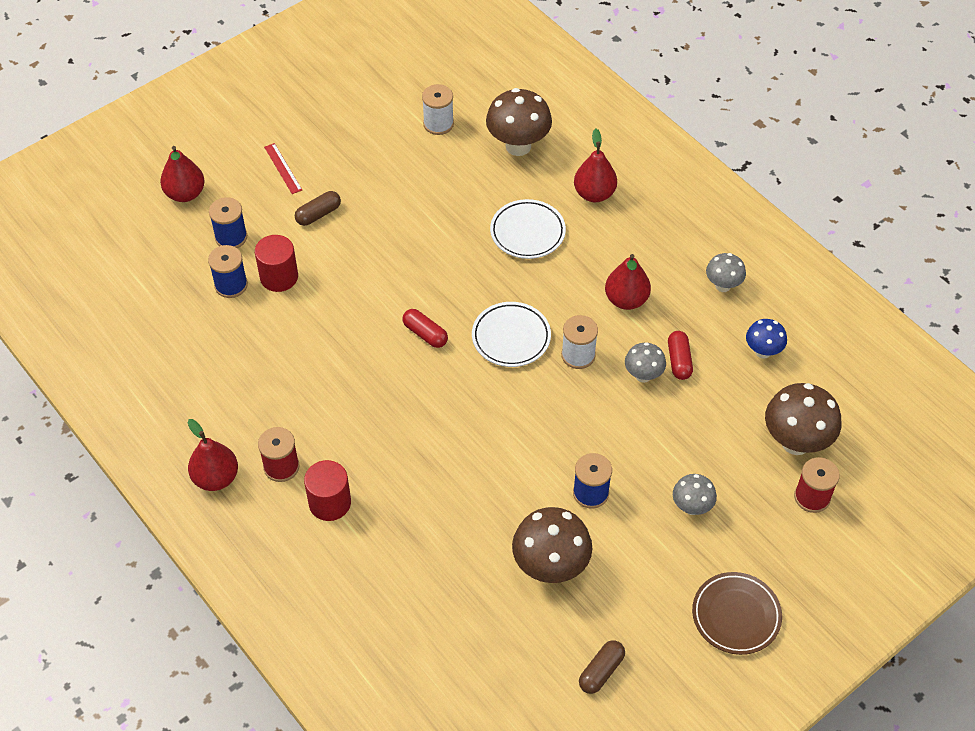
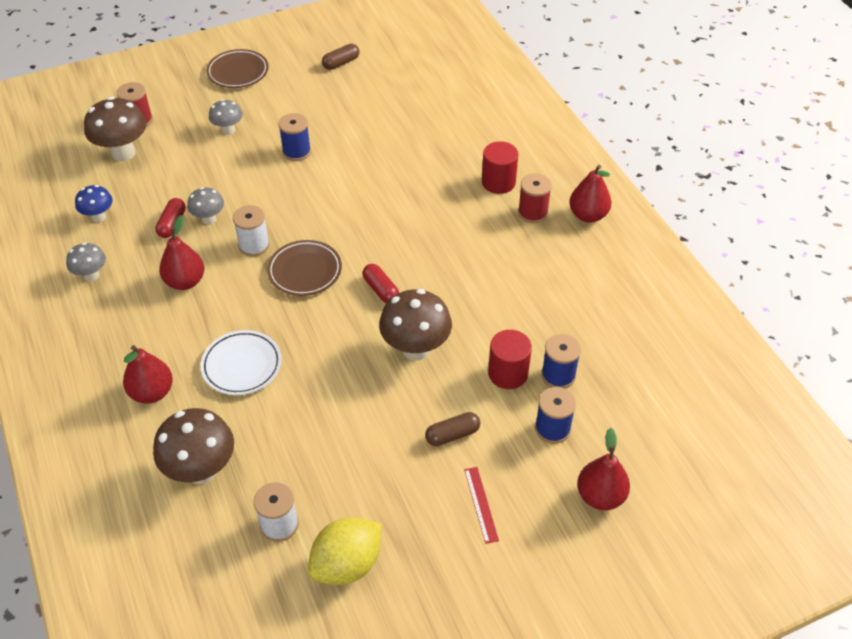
camera: 165 degrees left, 5 degrees down
(376, 110) = (347, 564): none -> yellow lemon
(511, 337) = (305, 271): white plate -> brown plate
(550, 567) = (348, 117): brown mushroom -> brown mushroom (415, 349)

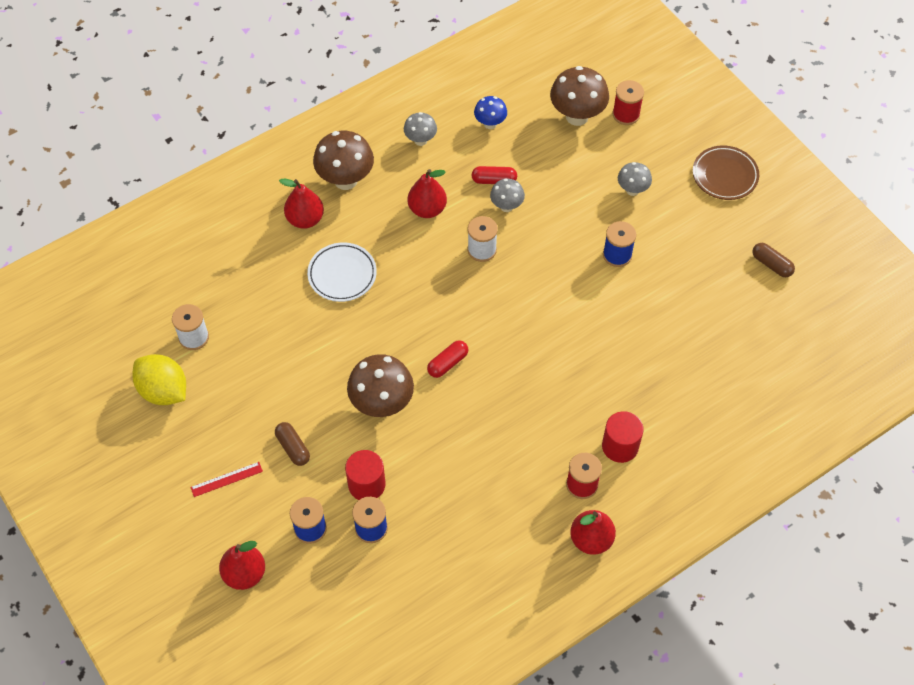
camera: 80 degrees right, 10 degrees up
(201, 470) = (236, 273): brown mushroom -> brown mushroom (345, 180)
(305, 271) = (458, 297): brown plate -> none

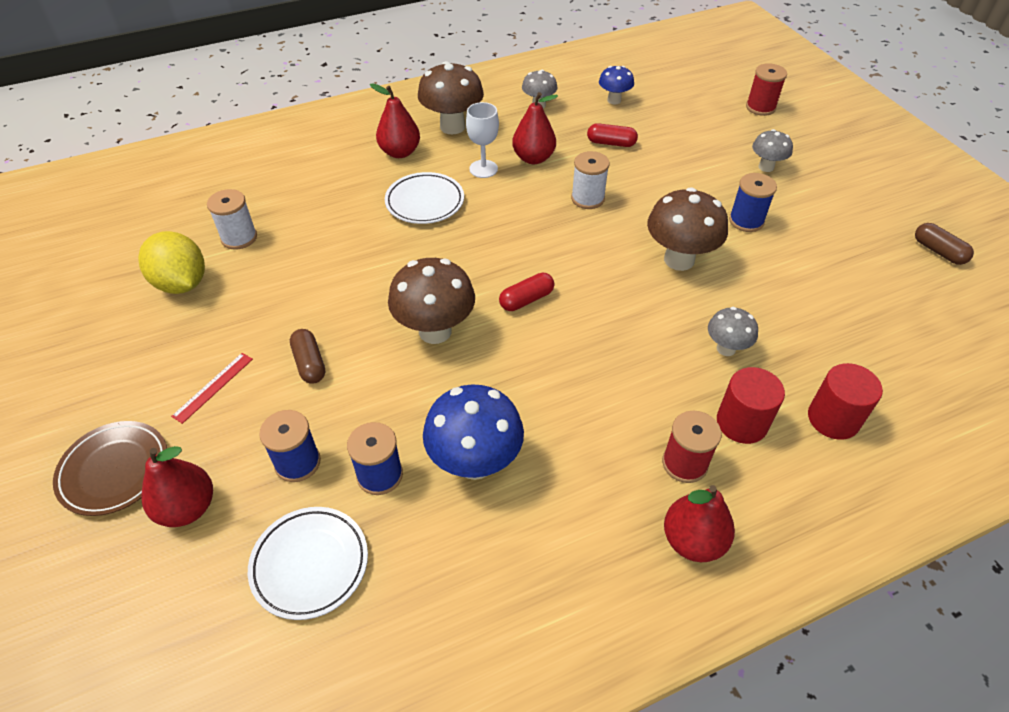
camera: 10 degrees right, 10 degrees down
(226, 479) = (213, 387): red ruler -> red ruler turned 45 degrees counterclockwise
(342, 597) = (310, 564): none -> white plate
(366, 484) = (389, 419): red cylinder -> red cylinder (833, 419)
(385, 228) = (483, 169): none -> white goblet
(436, 508) = (475, 463): none -> blue mushroom
(506, 206) = (621, 165): grey mushroom -> grey mushroom (726, 349)
(577, 116) = (707, 104): brown mushroom -> brown mushroom (679, 260)
(725, 175) = (873, 166): brown plate -> brown plate (114, 470)

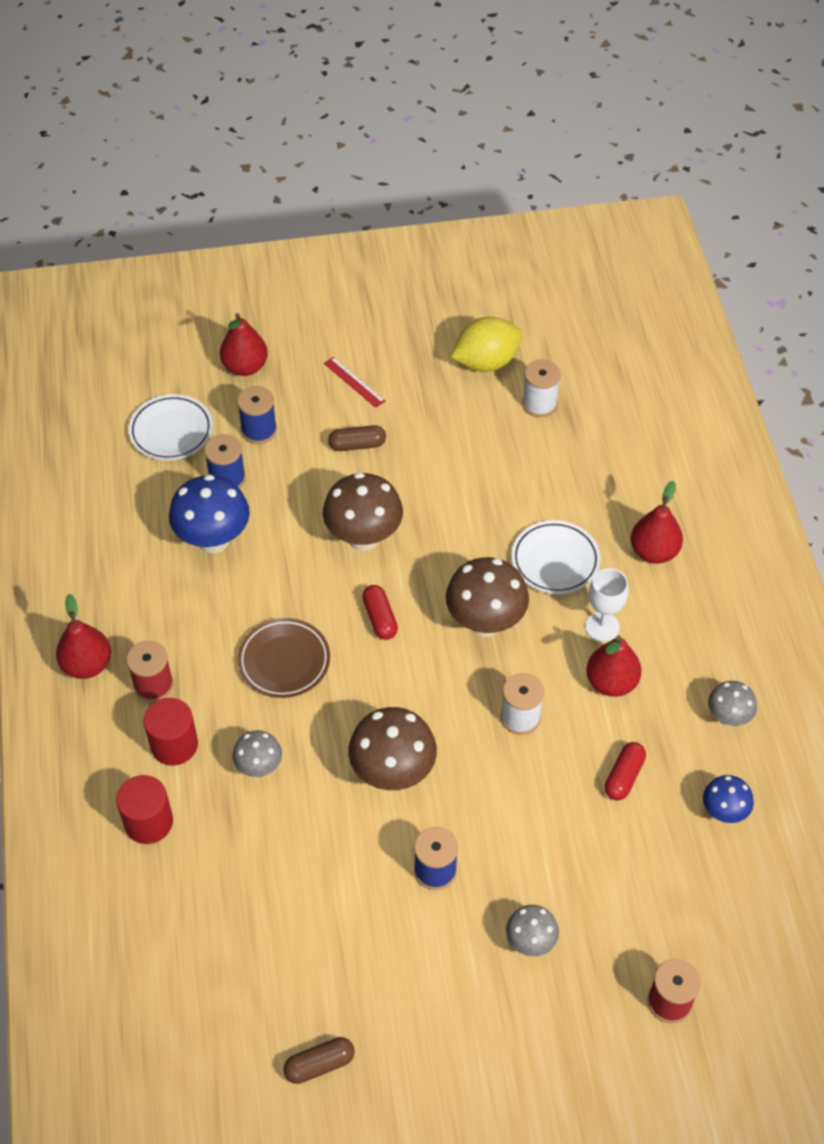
camera: 105 degrees right, 5 degrees up
(114, 470) = (294, 327): brown plate -> brown plate (284, 661)
(452, 127) = (696, 612): brown mushroom -> brown mushroom (485, 623)

